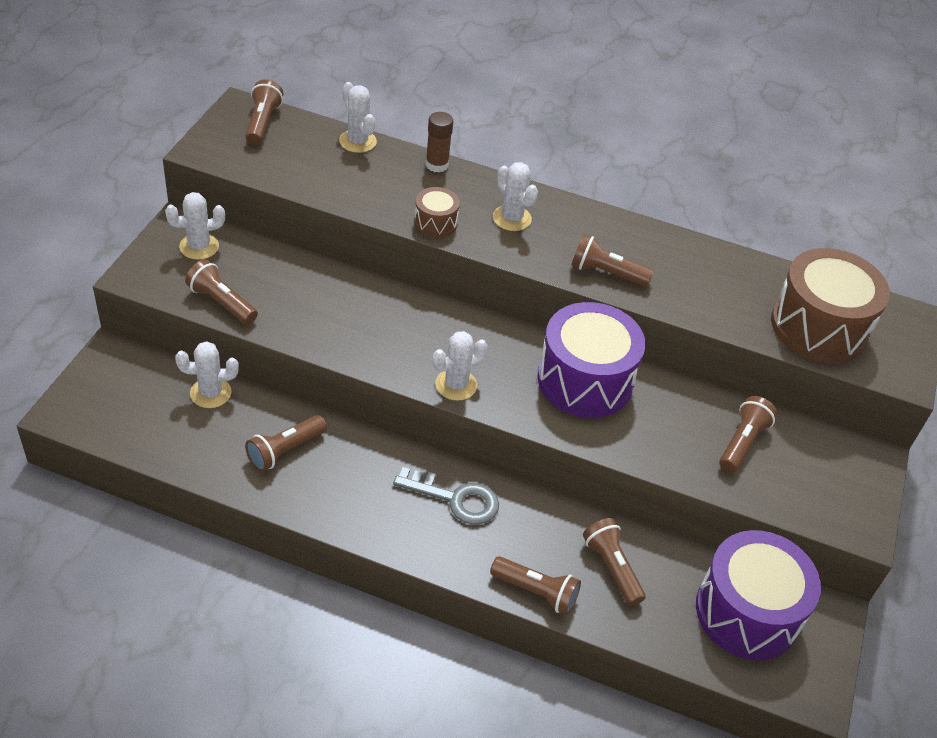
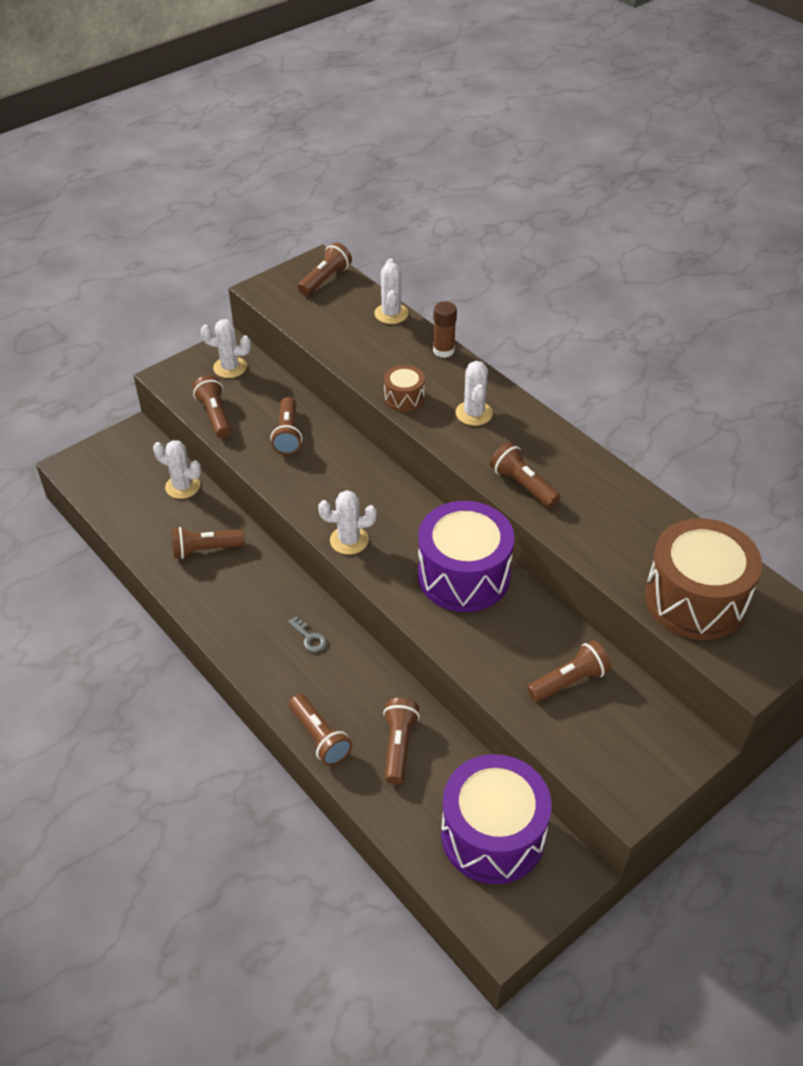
camera: 35 degrees right, 0 degrees up
(315, 299) = (288, 434): none -> brown flashlight
(455, 499) = (309, 637): grey key -> grey key, size x0.51

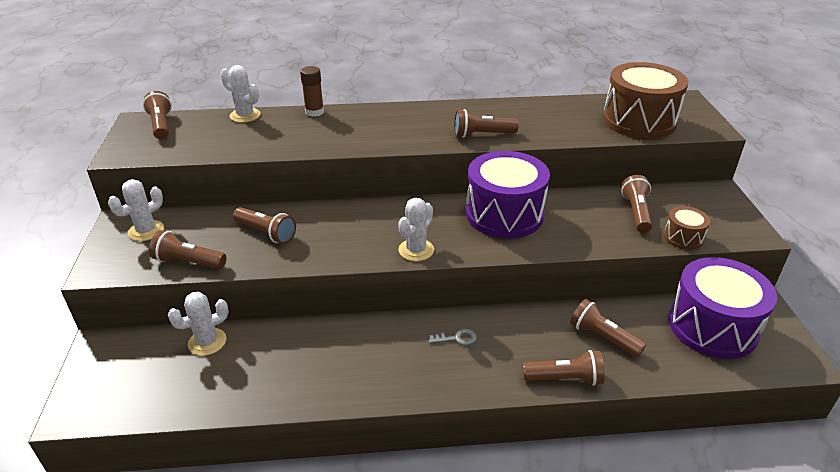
camera: 55 degrees left, 10 degrees down
(205, 550) = (297, 360): brown flashlight -> none
(404, 398) = (339, 143): brown drum -> brown drum (683, 237)
(474, 413) = (392, 125): white cactus -> none

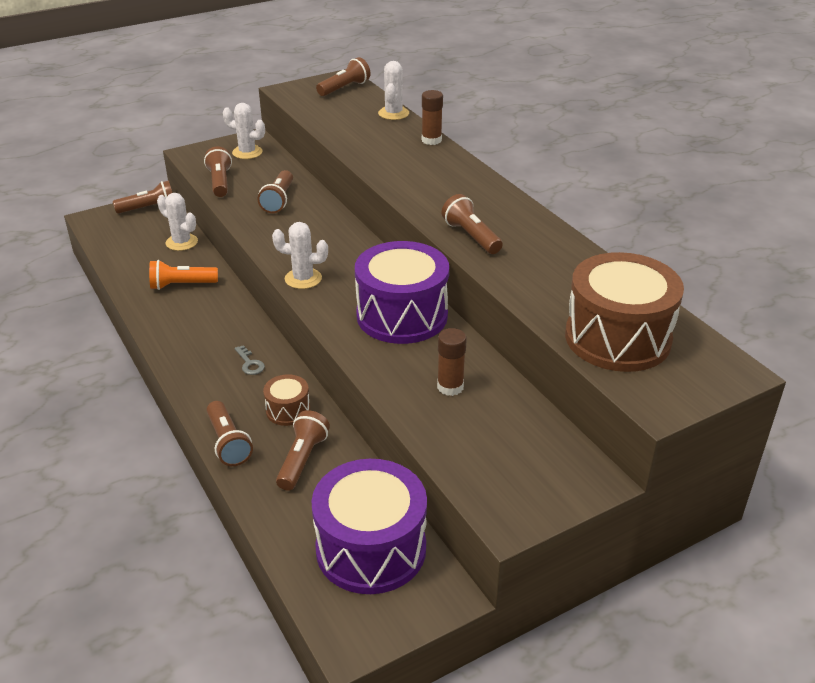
camera: 65 degrees right, 0 degrees up
(291, 359) = (181, 285): none -> orange flashlight
(606, 217) = (450, 387): none -> brown glue stick
(636, 212) = (479, 409): brown flashlight -> brown flashlight (149, 208)
(683, 237) = (452, 455): brown drum -> brown drum (288, 410)

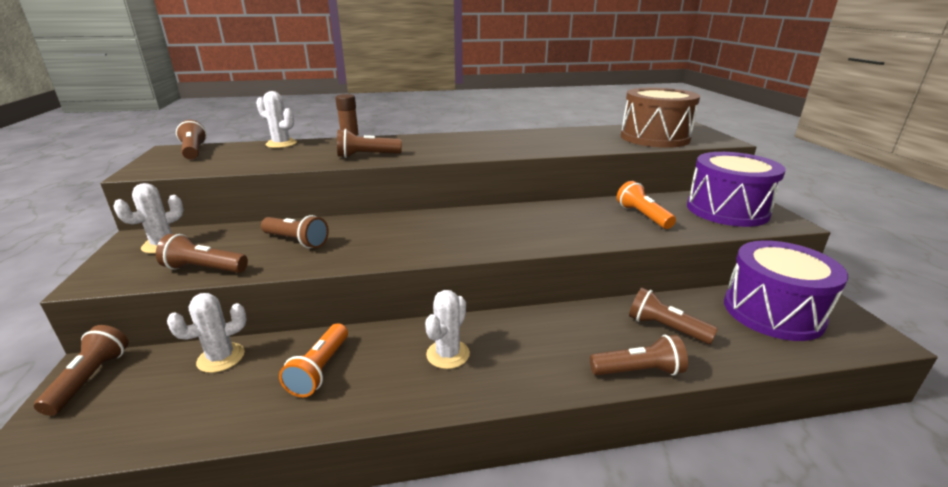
camera: 70 degrees left, 10 degrees down
(250, 363) = (509, 338): grey key -> none
(288, 410) = (593, 325): brown drum -> none
(303, 279) = (458, 248): white cactus -> white cactus (448, 354)
(402, 315) = (543, 217): purple drum -> purple drum (727, 210)
(450, 387) = (642, 216): brown glue stick -> orange flashlight
(471, 236) = (513, 149): brown flashlight -> brown flashlight (367, 156)

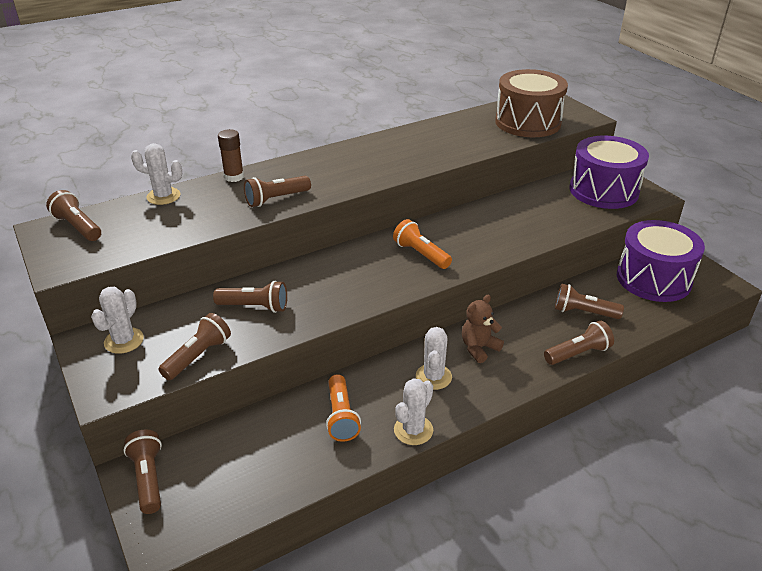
camera: 20 degrees left, 10 degrees up
(204, 269) = (198, 356): brown flashlight -> brown flashlight turned 135 degrees clockwise
(221, 358) = (247, 430): white cactus -> white cactus (413, 430)
(518, 337) = (479, 348): none -> brown teddy bear
(642, 216) = (540, 211): orange flashlight -> orange flashlight (421, 254)

